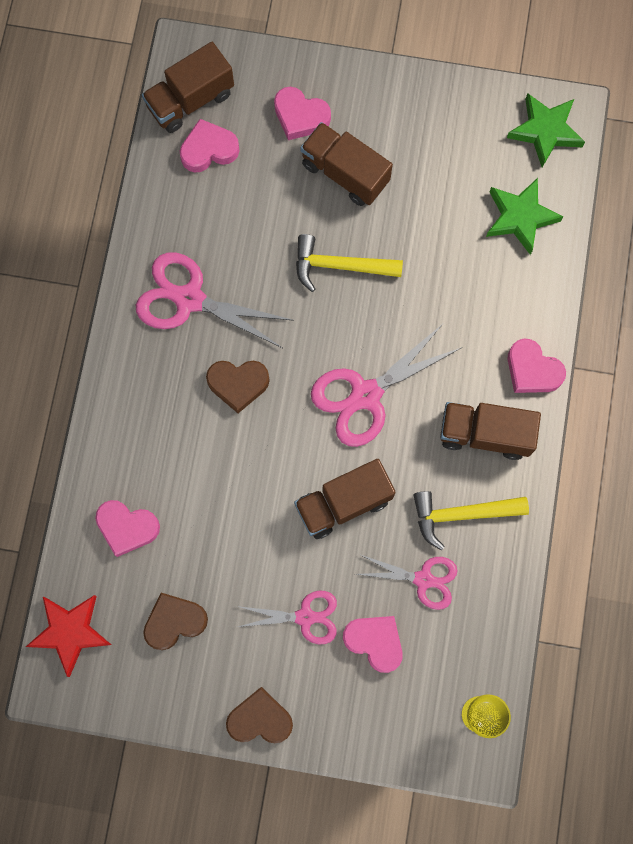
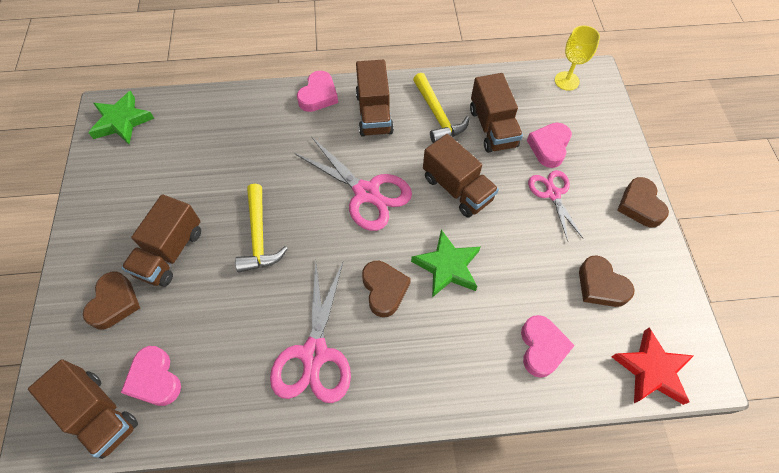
camera: 105 degrees left, 15 degrees down
(300, 116) = (114, 303): pink heart -> brown heart
(423, 579) = (492, 128): pink scissors -> brown truck
(520, 217) = (197, 124): green star -> green star (447, 266)

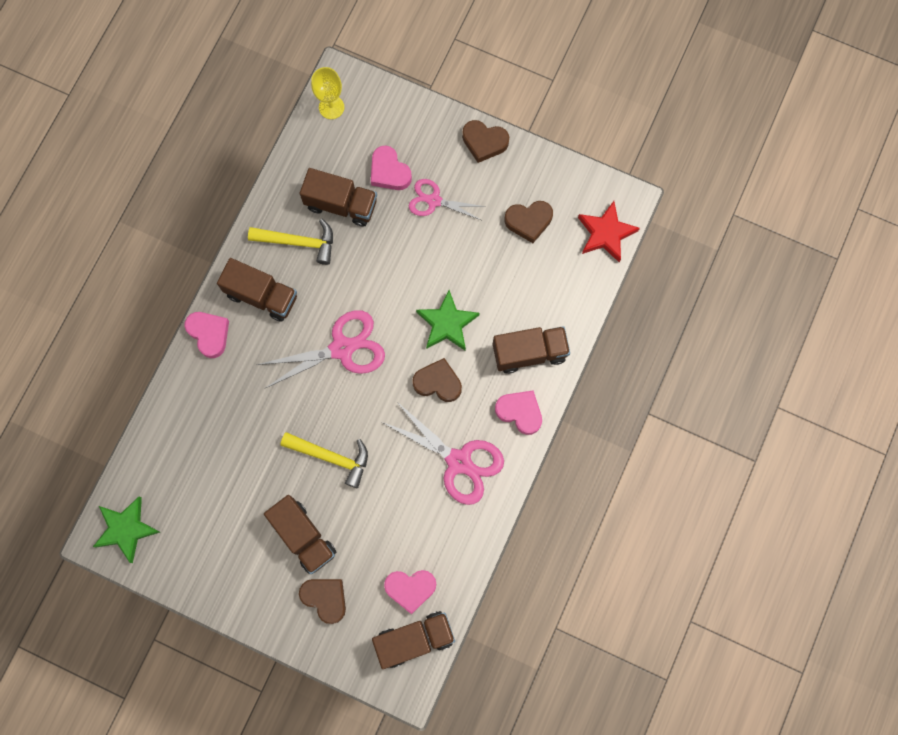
camera: 60 degrees left, 15 degrees up
(457, 188) = (383, 272): brown truck -> brown truck (529, 353)
(542, 348) = (548, 296): pink heart -> pink heart (520, 412)

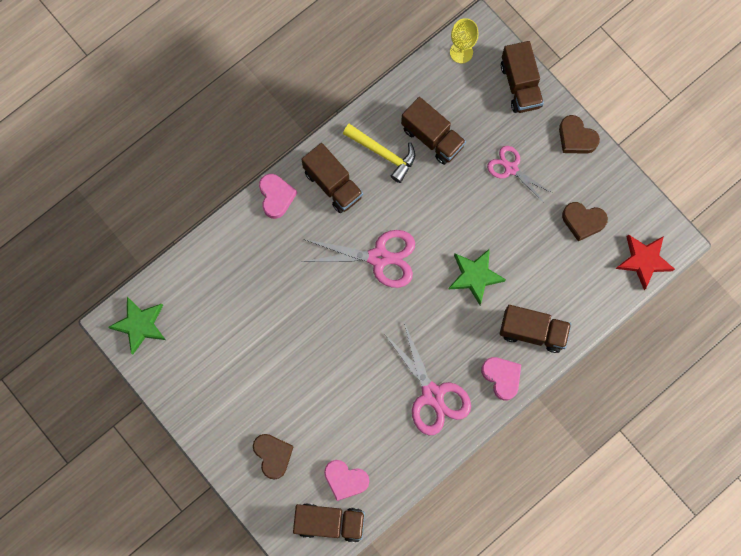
camera: 25 degrees right, 0 degrees up
(303, 536) = (278, 397): brown truck -> brown truck (520, 85)
(331, 457) = (329, 343): yellow hammer -> none
(389, 172) = (485, 128): pink heart -> none
(438, 382) = (445, 321): brown heart -> none

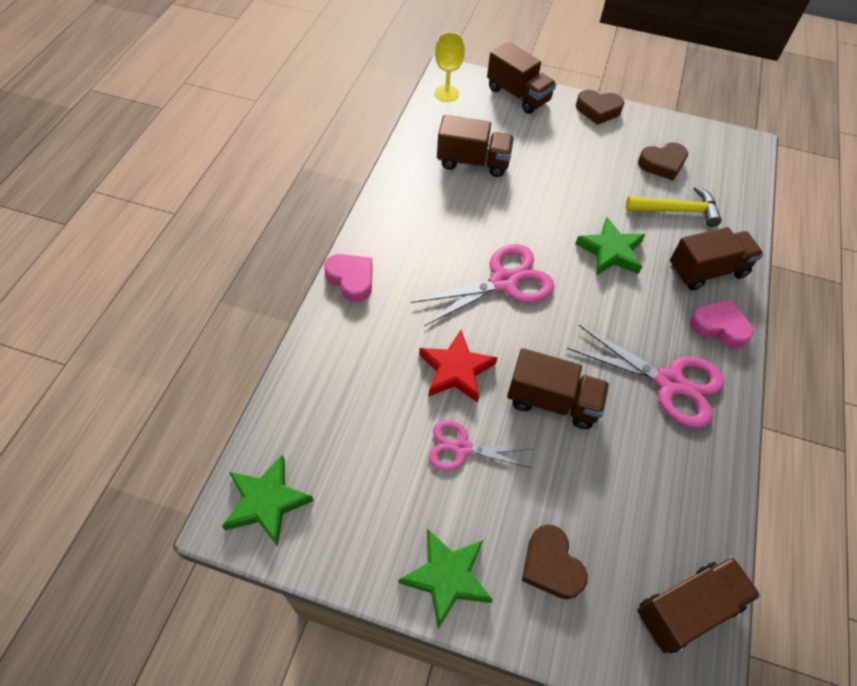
camera: 35 degrees left, 20 degrees down
(212, 427) = (447, 577): none -> green star
(273, 455) = (551, 565): brown heart -> brown heart turned 150 degrees counterclockwise
(333, 184) = (405, 241): brown truck -> brown truck (552, 401)
(345, 480) = (660, 539): pink heart -> none
(383, 153) = (436, 194): yellow hammer -> yellow hammer (677, 210)
(511, 168) = (564, 154): pink scissors -> pink scissors (461, 448)
(644, 260) = (740, 169): red star -> red star (456, 370)

